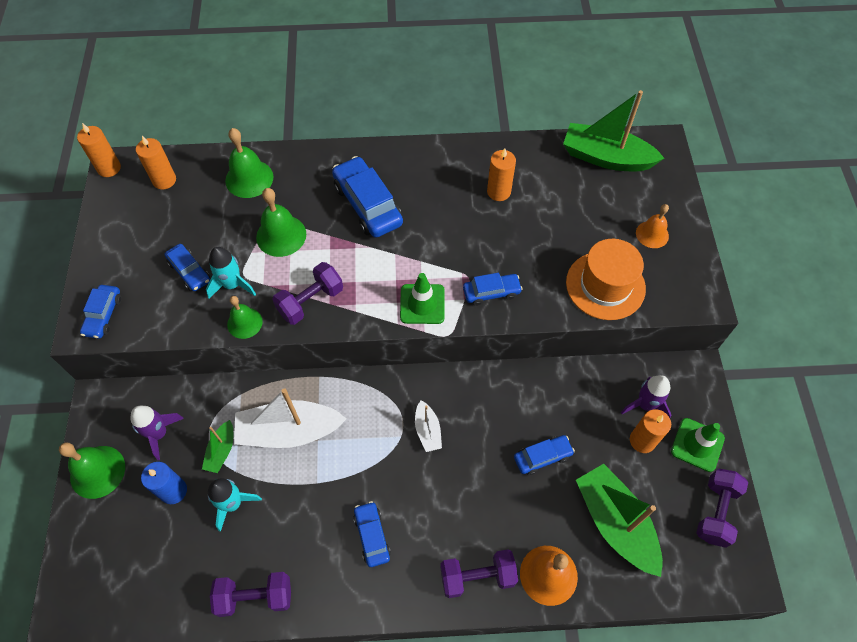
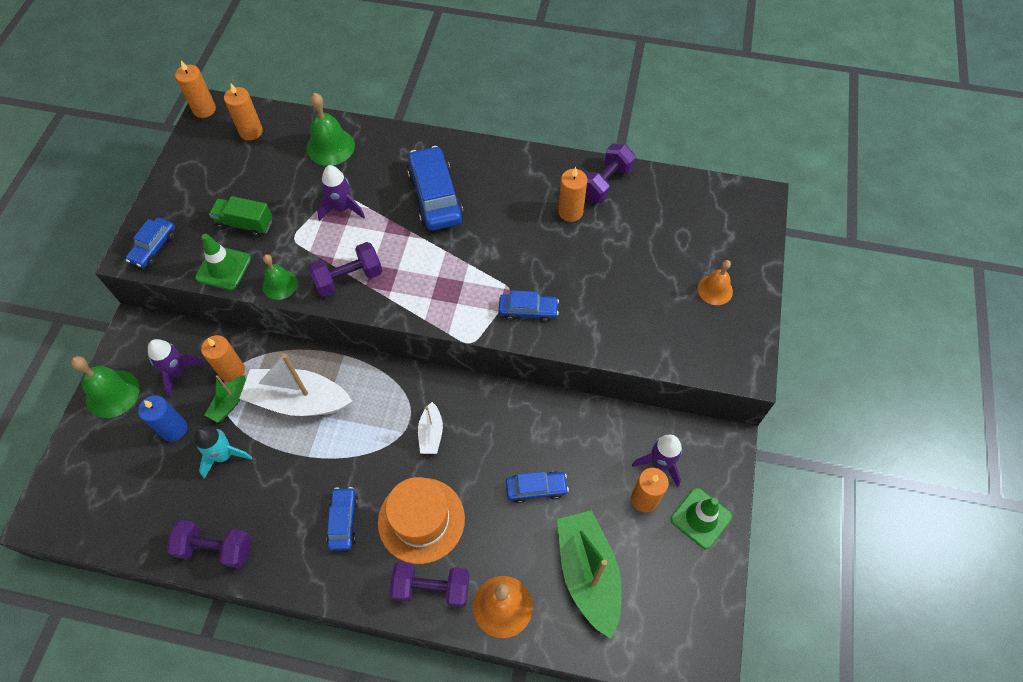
camera: 15 degrees right, 0 degrees up
(189, 271) = (245, 224): blue car -> green truck
(213, 419) = (232, 371): none -> orange candle
(232, 285) = (280, 245): turquoise rocket -> none
(281, 235) = (342, 208): green bell -> purple rocket
(422, 304) = (455, 306): green traffic cone -> green traffic cone (223, 268)
(605, 285) = (647, 330): orange hat -> orange hat (421, 520)
(606, 157) = (694, 201): green boat -> none
(715, 511) = (696, 591): purple dumbbell -> purple dumbbell (605, 183)

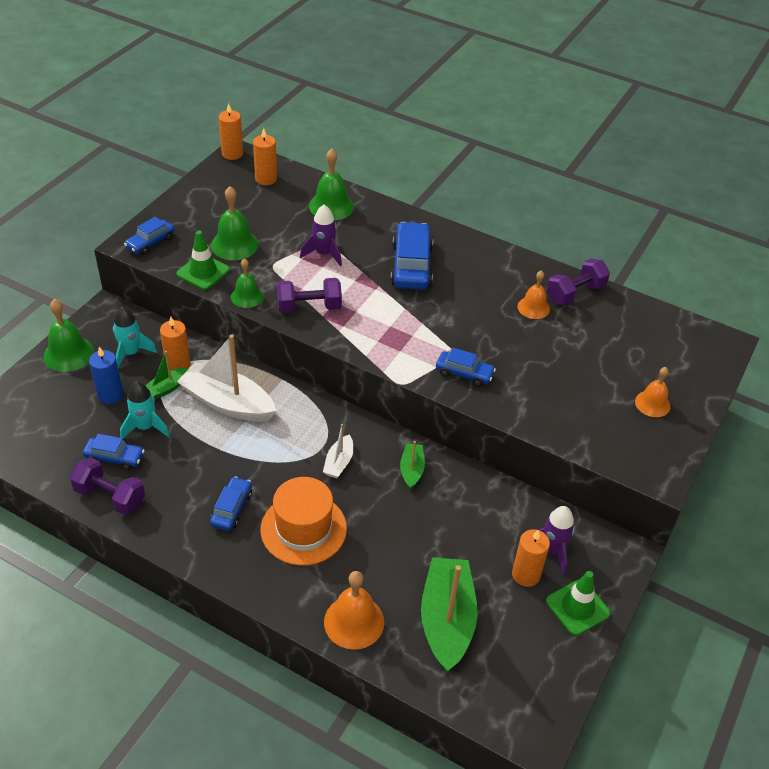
camera: 15 degrees right, 15 degrees down
(178, 372) = (131, 353): purple rocket -> turquoise rocket
(245, 224) = (234, 245): green truck -> green bell
(432, 588) = (292, 586): purple dumbbell -> none
(503, 419) = (411, 470): none -> green boat
(536, 489) = (422, 535): blue car -> blue car (114, 458)
(570, 212) = (533, 307): orange candle -> orange bell

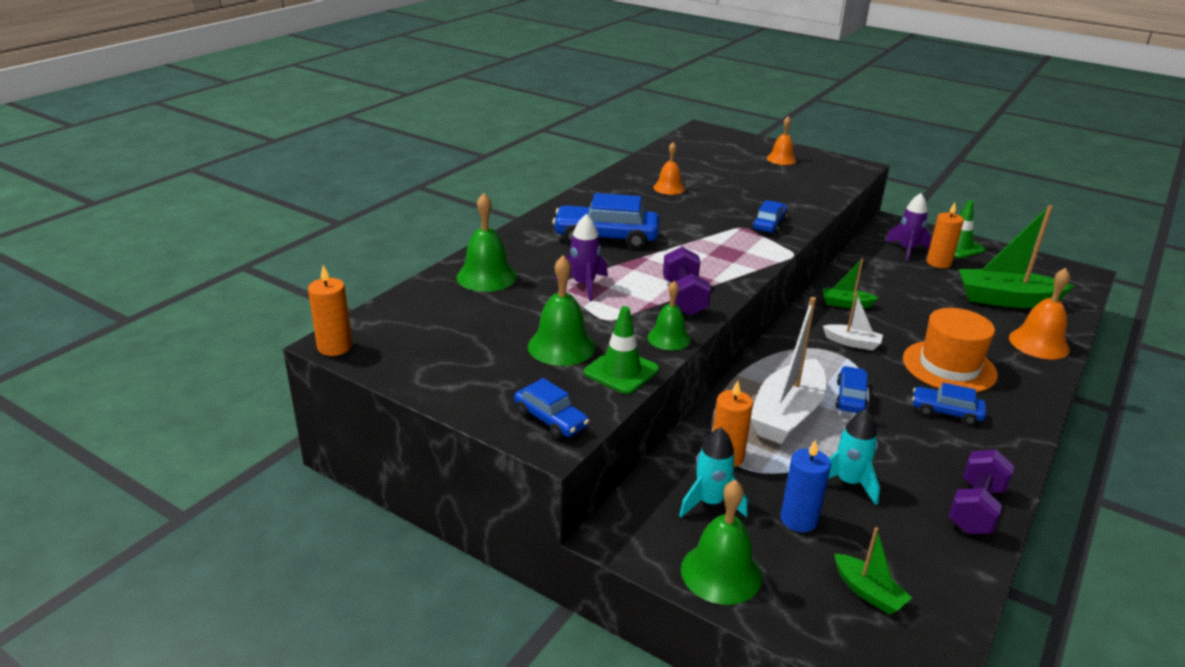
camera: 85 degrees left, 15 degrees down
(114, 458) = (910, 508): blue car -> blue car (851, 397)
(166, 388) = (773, 466): green boat -> green boat (868, 592)
(266, 179) = (411, 320): orange candle -> none
(575, 293) = (647, 170): purple dumbbell -> none

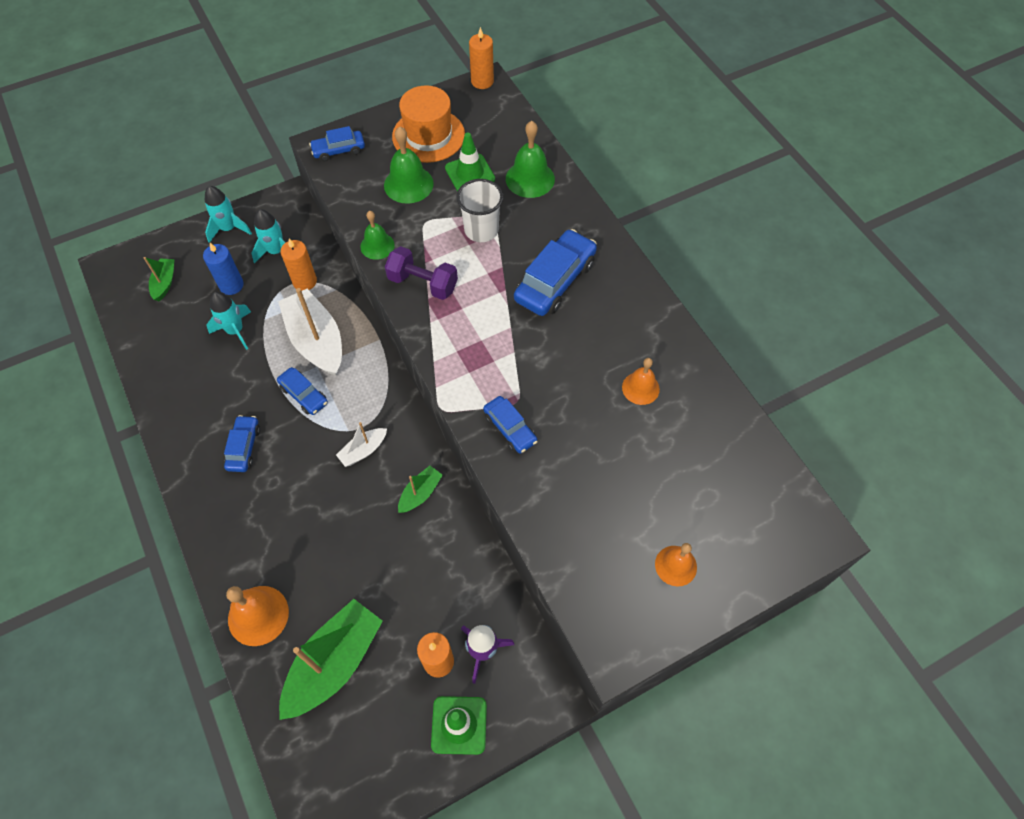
camera: 120 degrees right, 30 degrees up
(584, 285) = (481, 230): purple rocket -> white cup
(621, 371) = (359, 202): green traffic cone -> green traffic cone (470, 173)
(721, 572) = (229, 229): green bell -> turquoise rocket
(868, 592) = (165, 283): green boat -> green boat turned 105 degrees clockwise
(946, 412) = (244, 447): blue car -> blue car turned 45 degrees counterclockwise
(949, 366) = (285, 500): orange hat -> orange hat (428, 135)
(975, 509) = (163, 383): purple dumbbell -> none

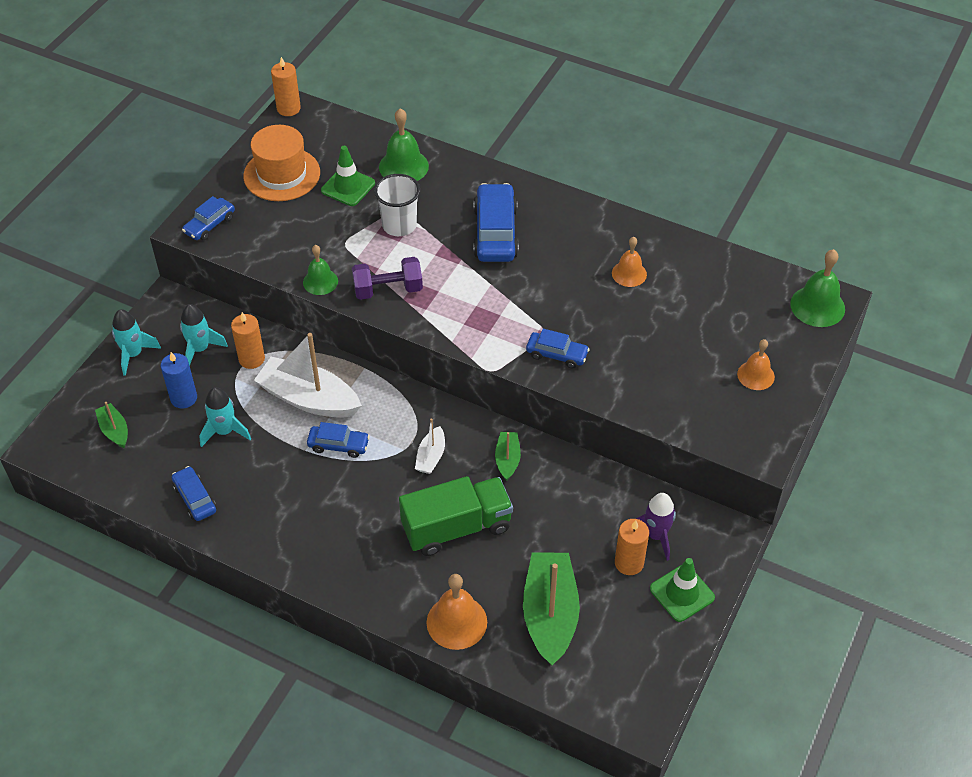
camera: 35 degrees left, 10 degrees down
(244, 447) = (323, 513): blue car -> blue car (195, 498)
(329, 528) = (456, 527): none -> green truck
(408, 184) = (301, 221): green bell -> green bell (817, 306)

